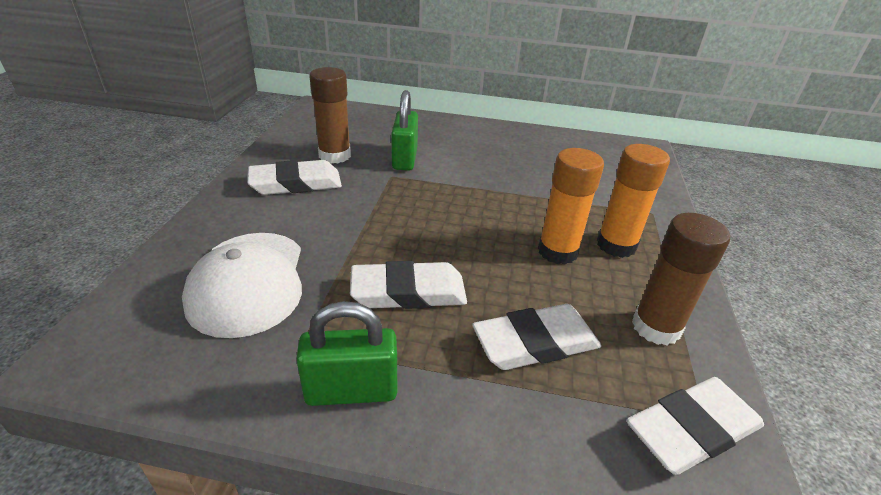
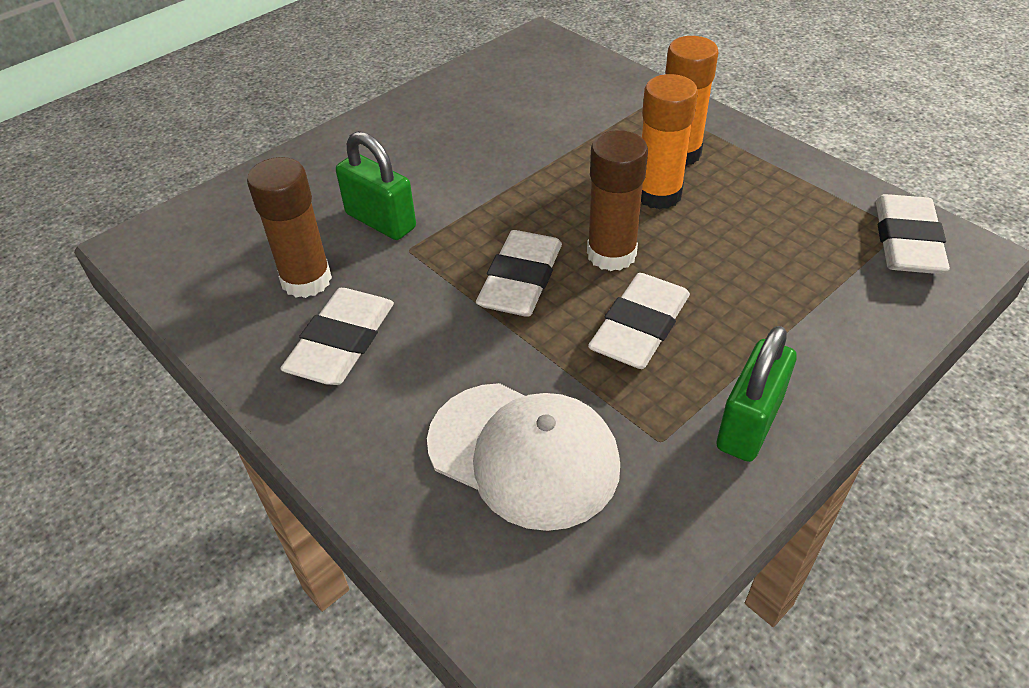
camera: 50 degrees left, 10 degrees up
(535, 342) = (768, 275): white eraser -> white eraser (520, 280)
(656, 327) = (797, 194): brown glue stick -> brown glue stick (611, 254)

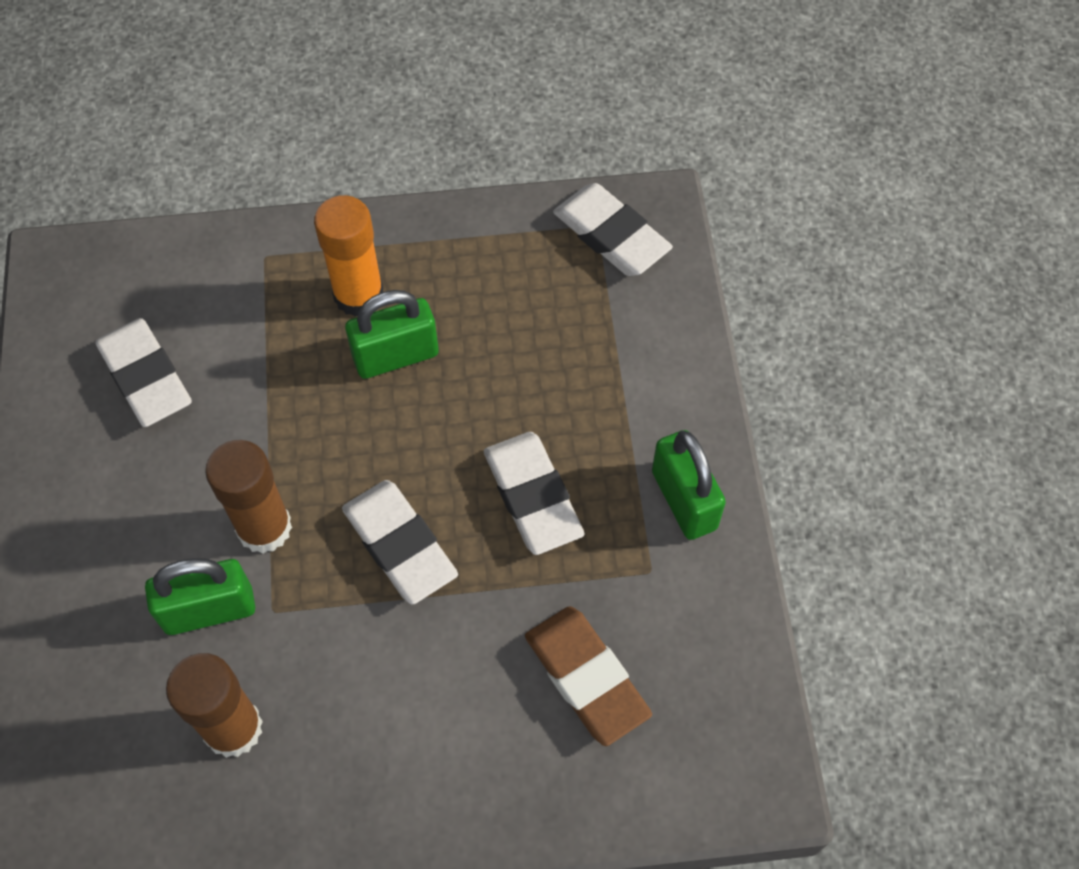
camera: 55 degrees left, 15 degrees up
(341, 342) = (345, 744): white eraser -> white eraser (145, 377)
(523, 454) = (586, 678): white cap -> brown eraser
(611, 254) = (434, 451): brown glue stick -> brown glue stick (264, 528)
(658, 194) = (396, 356): orange glue stick -> green padlock

